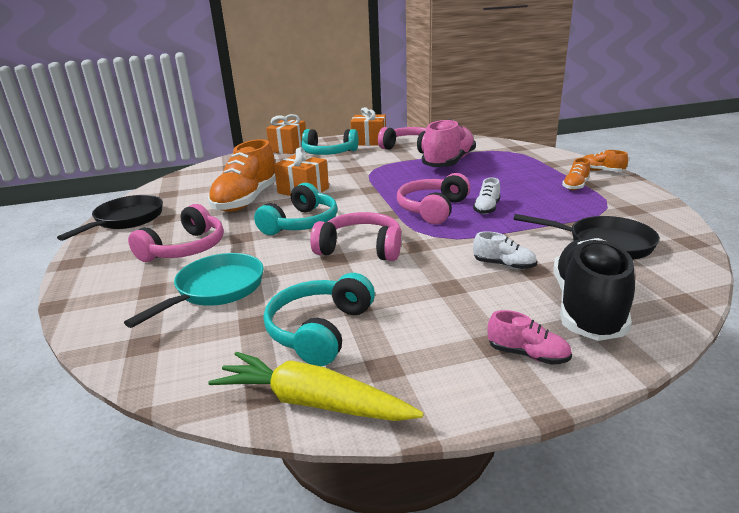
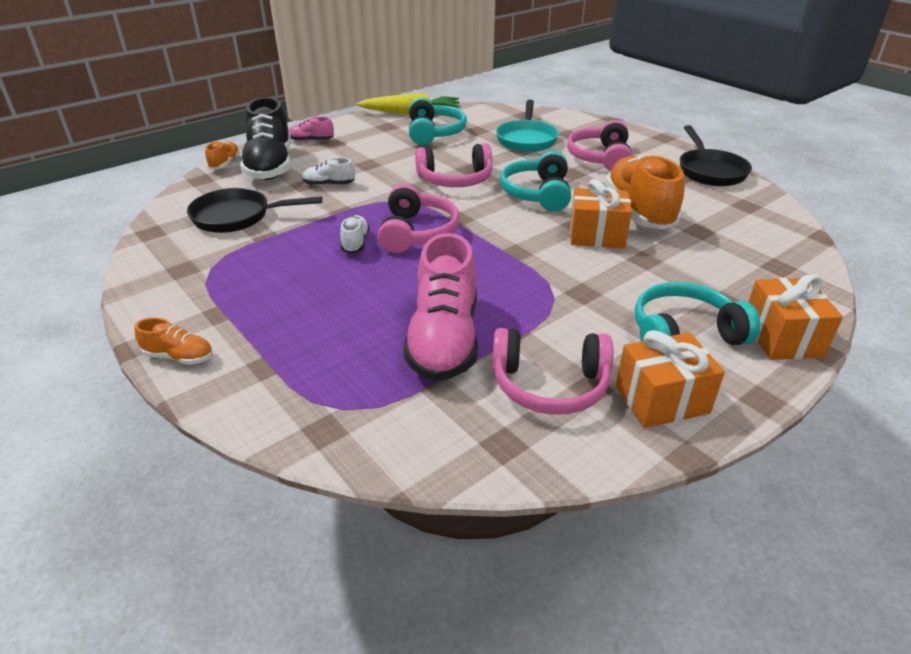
camera: 155 degrees right, 10 degrees up
(575, 186) = (236, 306): orange shoe -> orange shoe (225, 164)

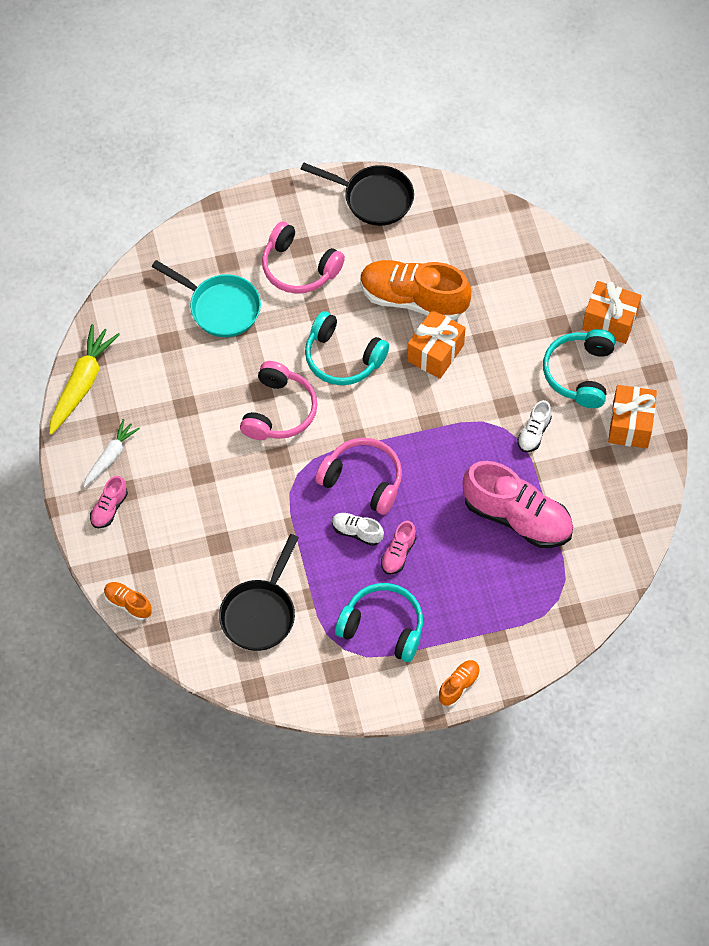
camera: 65 degrees left, 25 degrees up
(270, 166) = (158, 563): black shoe -> none
(329, 184) = (231, 521): white shoe -> white shoe (534, 433)
(344, 271) = (398, 553): none -> pink shoe
(357, 132) = (110, 457): none -> white carrot
(434, 133) = (154, 384): turquoise headphones -> turquoise headphones (383, 627)
(549, 385) = (590, 477): pink headphones -> none

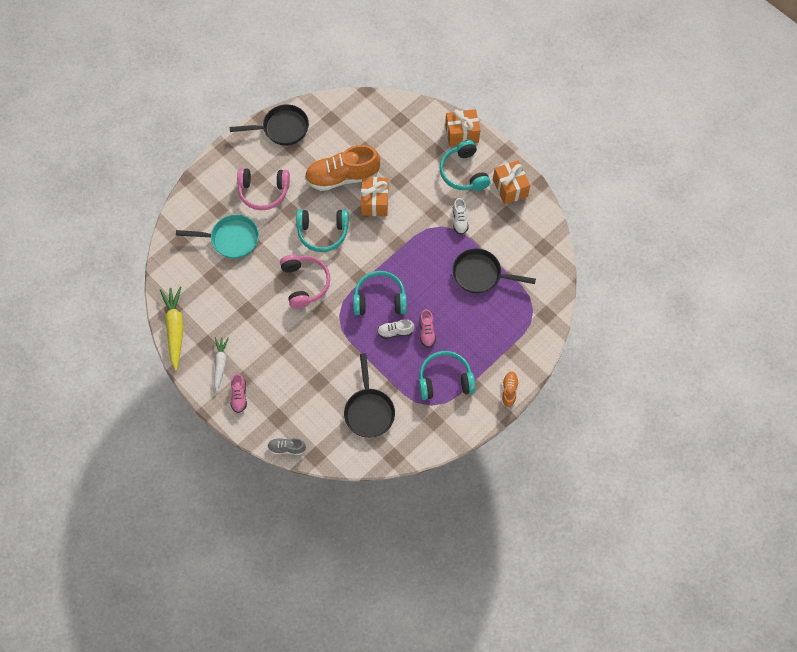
camera: 30 degrees left, 5 degrees up
(128, 604) = (287, 448): orange shoe -> grey shoe
(363, 480) = (379, 299): pink headphones -> turquoise headphones
(517, 517) = (480, 274): pink shoe -> black pan

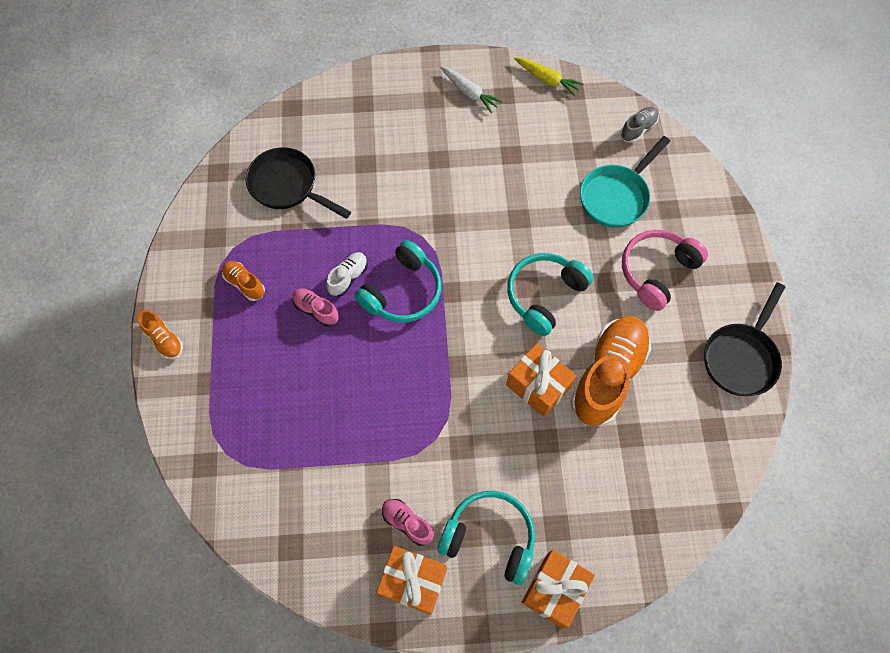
camera: 130 degrees right, 0 degrees up
(175, 329) = (547, 79): yellow carrot -> yellow carrot, size x0.64
(239, 396) = (419, 87): pink shoe -> pink shoe (407, 523)
(287, 448) = (325, 90): grey shoe -> grey shoe (638, 129)
(305, 283) = (493, 230): pink headphones -> none
(445, 380) = (245, 284): turquoise headphones -> orange shoe
(459, 220) = (423, 469): white shoe -> none
(480, 274) = (328, 431): black pan -> none

